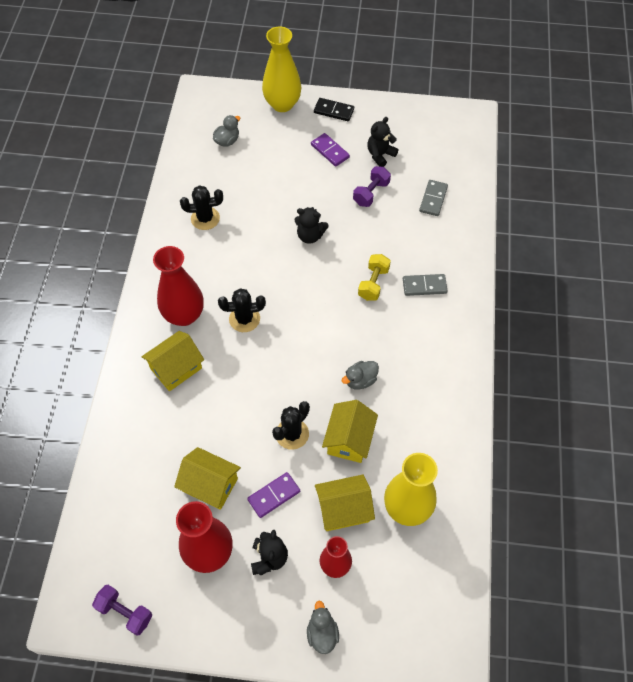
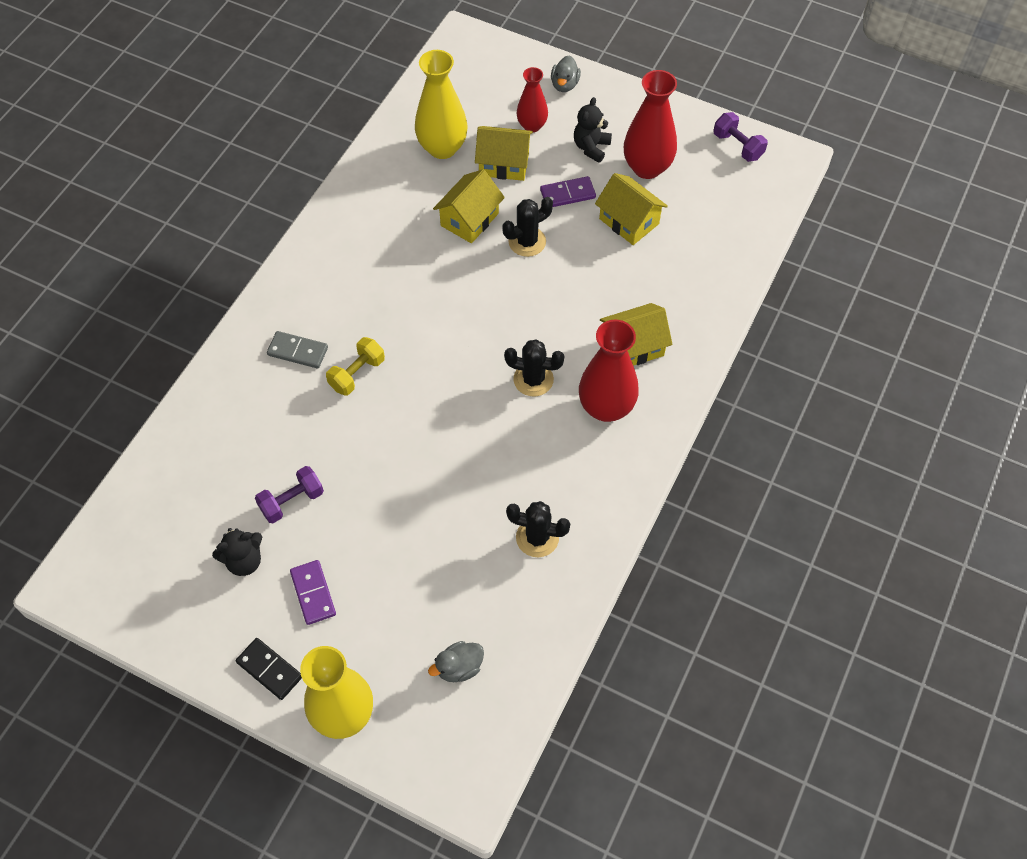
camera: 160 degrees left, 0 degrees up
(310, 236) = (405, 464): black teddy bear -> none
(360, 380) = (429, 271): grey duck -> none
(433, 199) = (214, 464): grey domino -> none

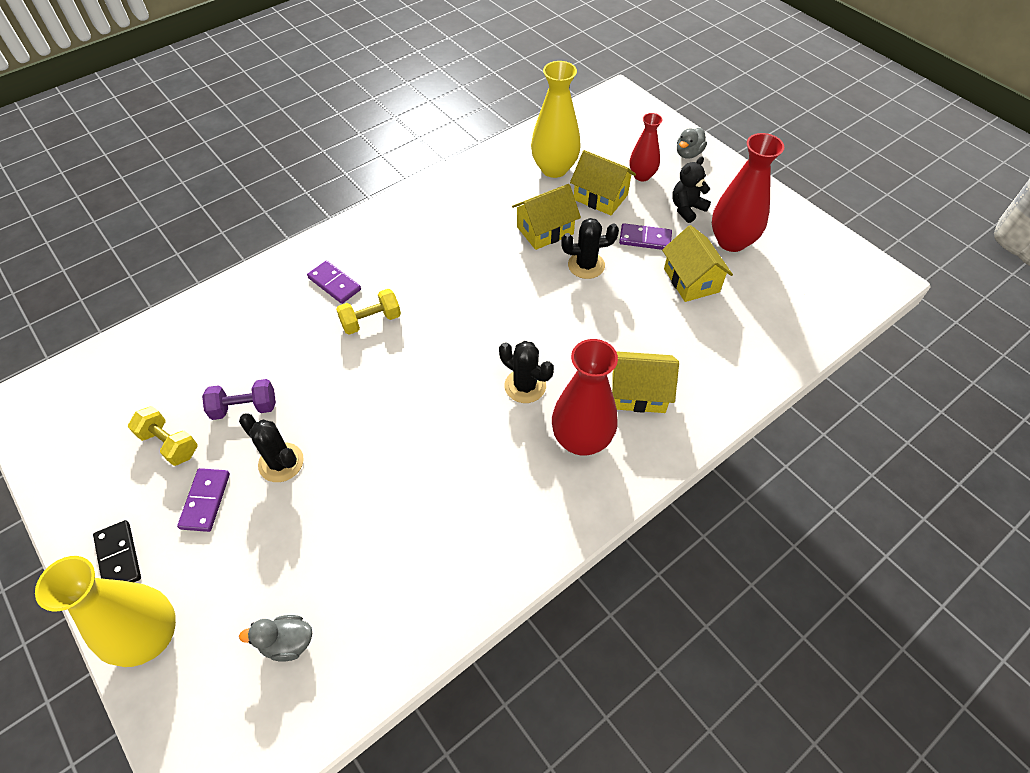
camera: 25 degrees right, 5 degrees down
(244, 561) = (169, 444): black teddy bear -> yellow dumbbell
(298, 351) = (334, 284): grey domino -> purple domino
(537, 538) = (442, 541): black cactus -> black cactus (281, 462)
(738, 146) = (831, 251): purple dumbbell -> none

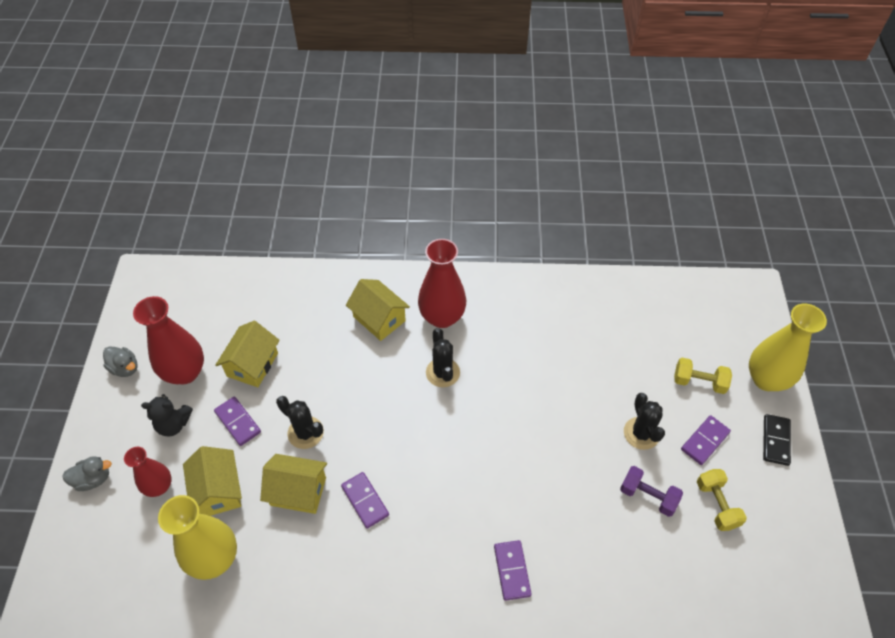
camera: 140 degrees left, 0 degrees up
(287, 643) = (687, 327): grey duck -> grey duck (125, 368)
(371, 321) = (507, 506): yellow dumbbell -> yellow dumbbell (699, 382)
(489, 255) = (365, 501): none -> purple domino

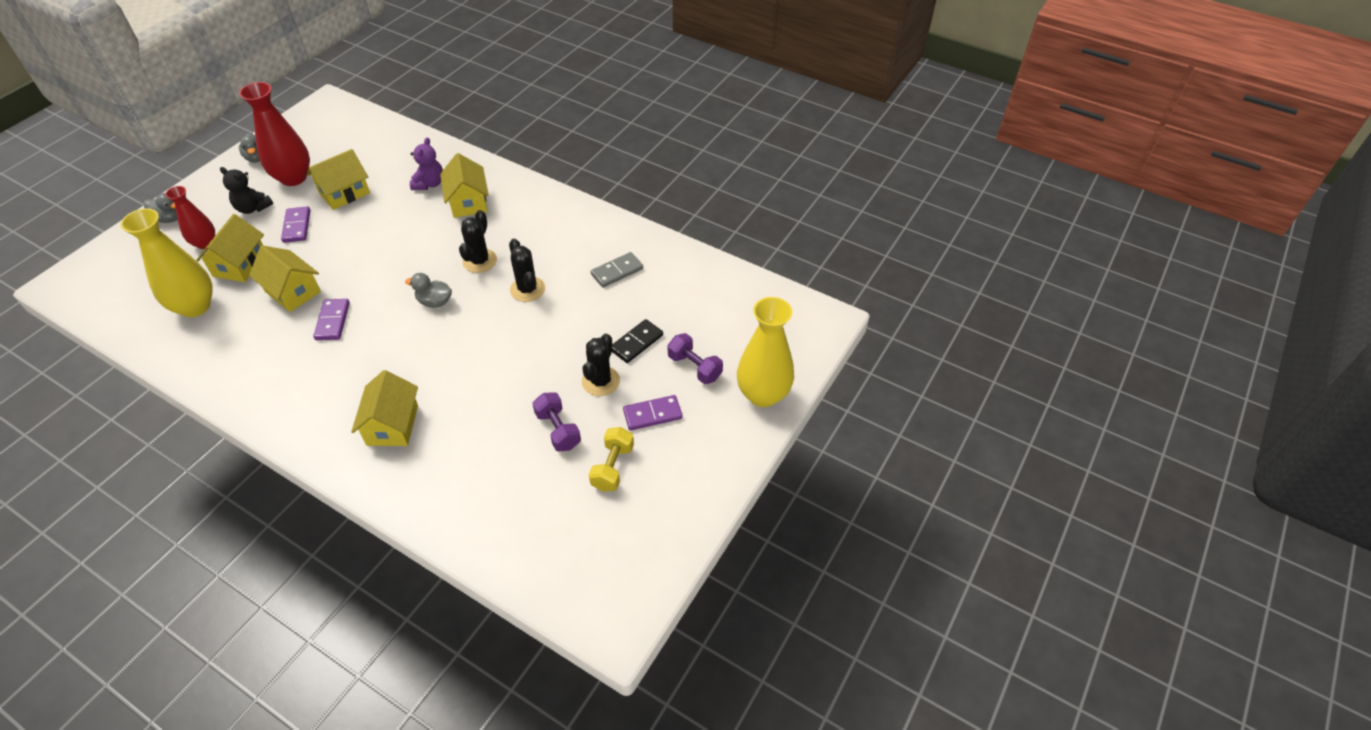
camera: 30 degrees right, 5 degrees down
(305, 433) = (336, 255): black cactus -> black cactus (527, 289)
(326, 317) = (429, 184): none -> purple teddy bear
(440, 433) = (435, 302): none -> grey duck
(442, 317) = (519, 221): red vase -> none
(512, 570) = (392, 425): purple domino -> yellow house
(565, 325) = (617, 271): none -> grey domino
(699, 382) = (694, 367): yellow dumbbell -> purple dumbbell
(776, 441) = (721, 446): black domino -> black domino (636, 343)

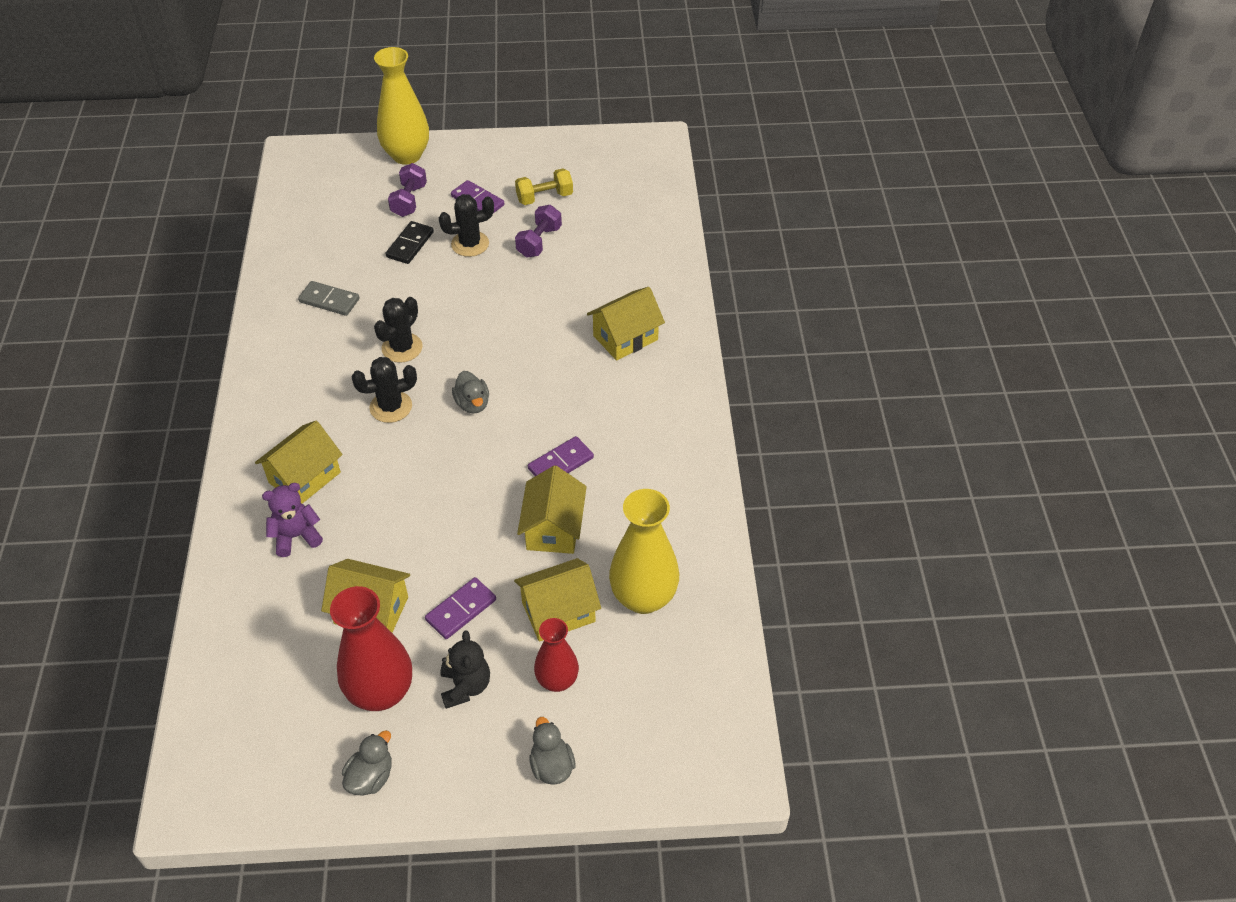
camera: 125 degrees left, 0 degrees up
(636, 343) = (410, 244): black domino -> black domino turned 75 degrees counterclockwise

